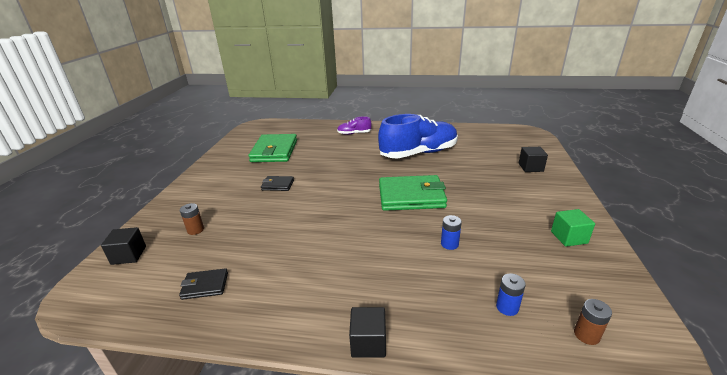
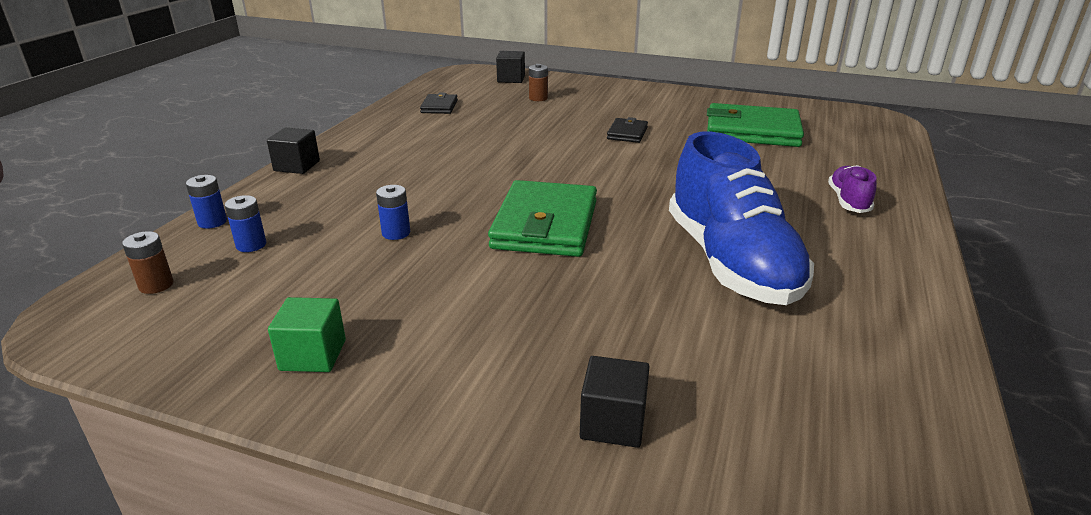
camera: 100 degrees right, 0 degrees up
(495, 352) = (212, 222): none -> blue battery

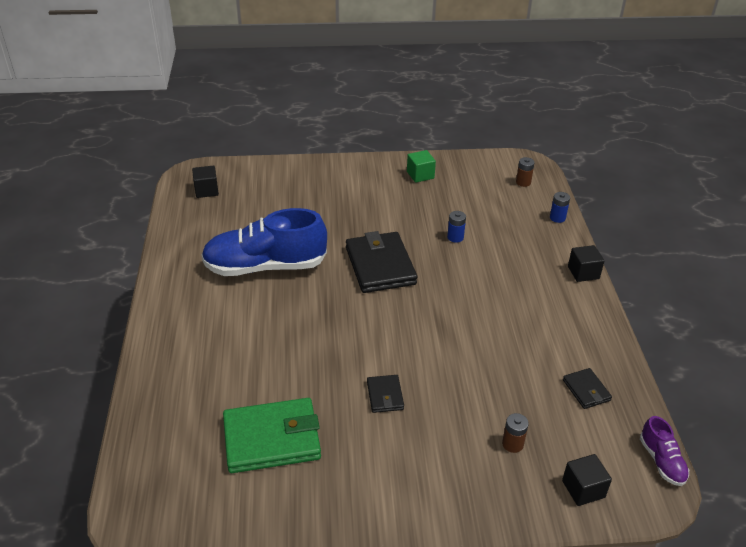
camera: 155 degrees right, 10 degrees up
(251, 245) = (516, 211): blue battery -> none
(545, 225) = (380, 266): green wallet -> black wallet
(613, 423) = (294, 182): black cube -> black cube (206, 190)
(731, 262) = (265, 266): blue shoe -> blue shoe turned 60 degrees counterclockwise
(848, 201) = (192, 346): purple shoe -> purple shoe (662, 461)

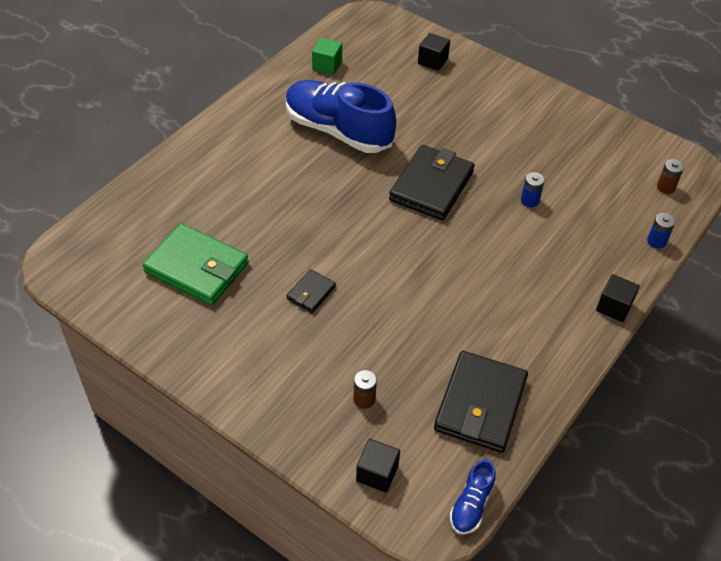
camera: 40 degrees right, 10 degrees up
(206, 190) = (363, 37): black cube -> black cube (432, 61)
(420, 175) = (568, 123): green cube -> green cube (327, 65)
(586, 390) = (480, 404): black wallet -> black wallet, size x2.06
(662, 461) = (471, 505): purple shoe -> blue shoe

